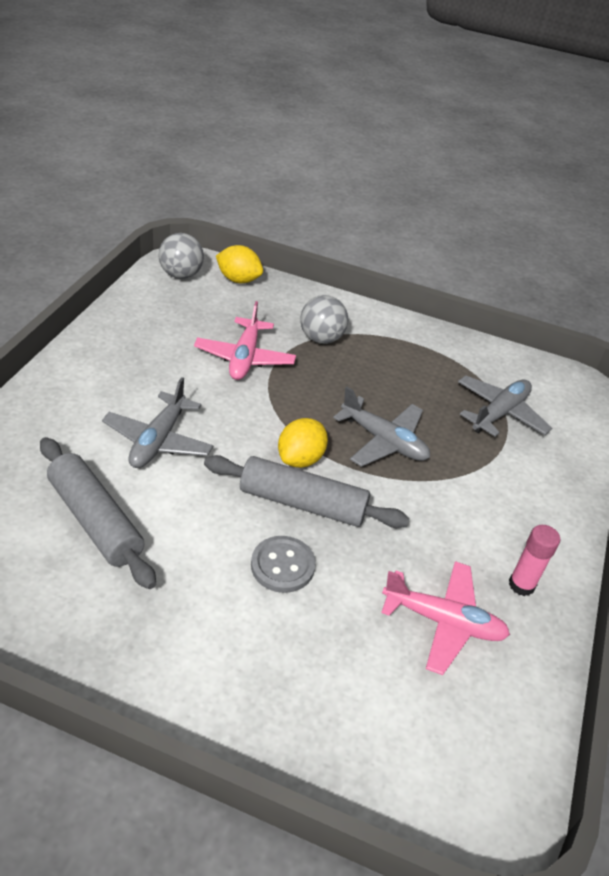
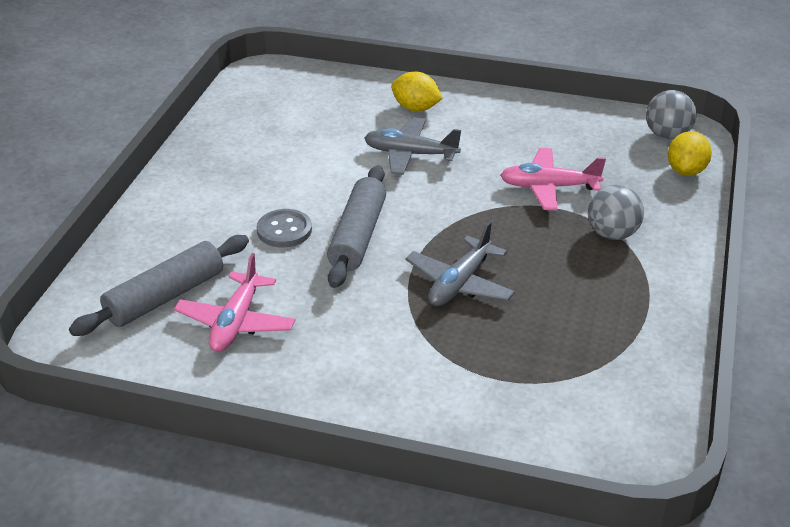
camera: 90 degrees right, 5 degrees down
(95, 520) = (313, 139): grey rolling pin -> grey rolling pin (165, 297)
(300, 459) = (414, 232): yellow lemon -> yellow lemon (416, 108)
(499, 413) = (546, 376): grey plane -> none
(521, 585) = (285, 377): pink glue stick -> none

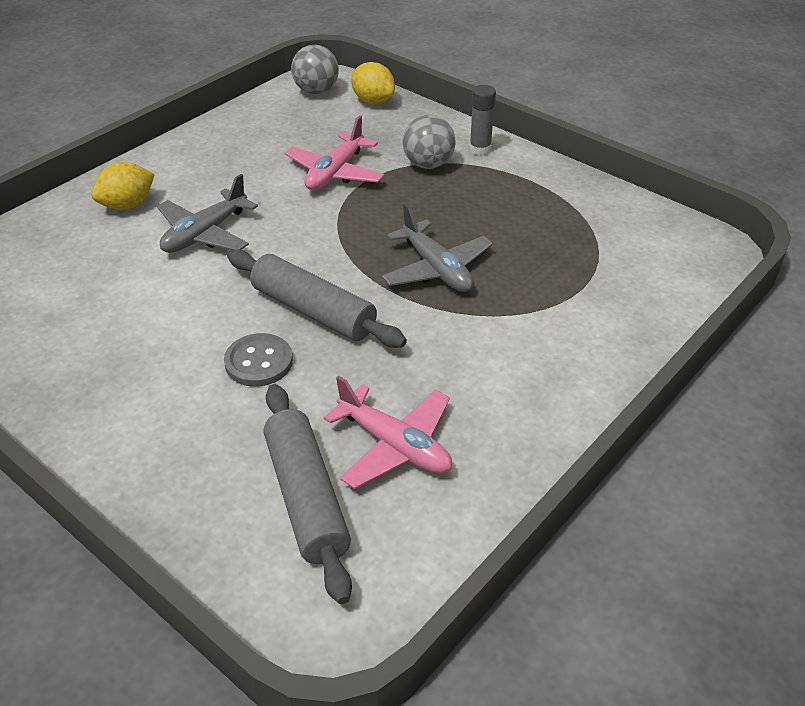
camera: 65 degrees left, 5 degrees up
(670, 258) = (480, 149): none -> grey glue stick

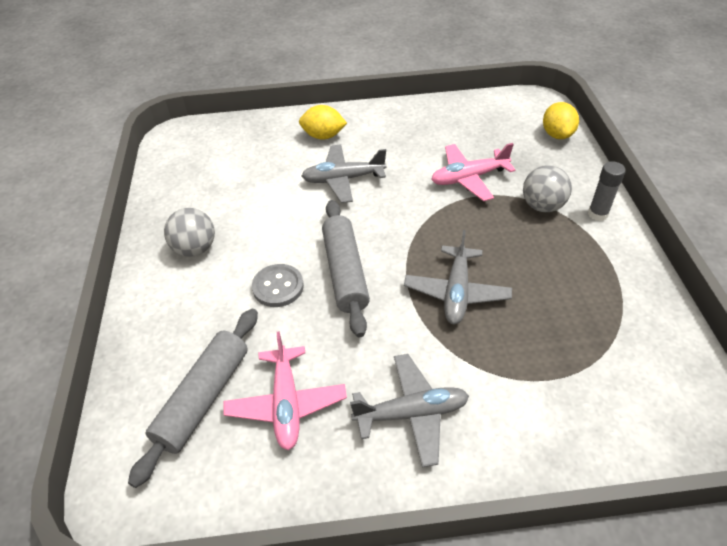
camera: 45 degrees right, 5 degrees up
(316, 91) = (524, 108): grey ball -> grey ball (195, 249)
(510, 379) = (412, 413): none -> grey plane

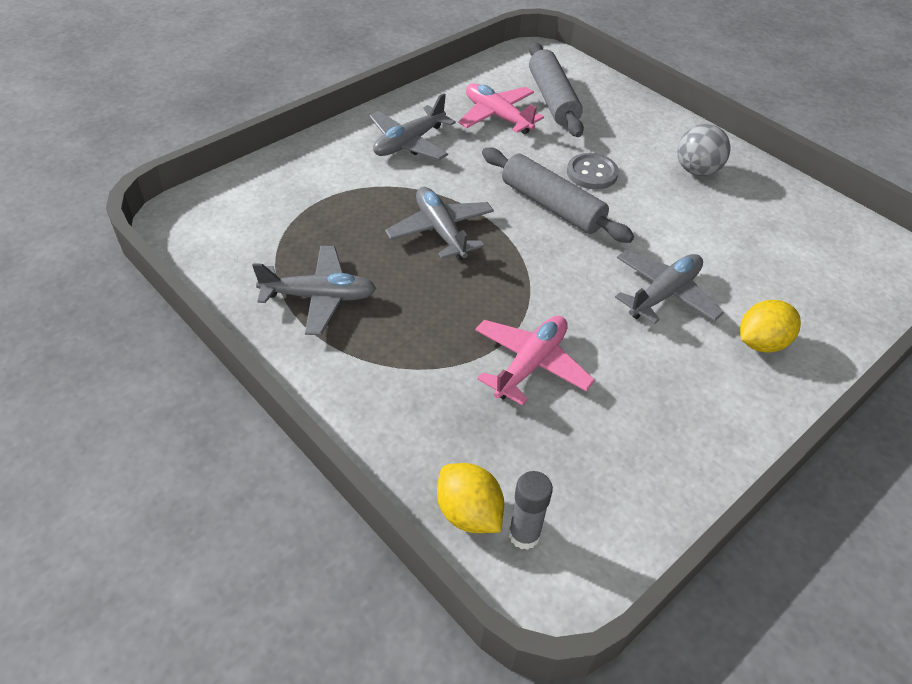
camera: 140 degrees right, 0 degrees up
(542, 206) = (416, 365): grey ball -> none
(591, 279) = (319, 297): none -> grey plane
(597, 214) = (344, 384): grey glue stick -> grey glue stick (524, 535)

